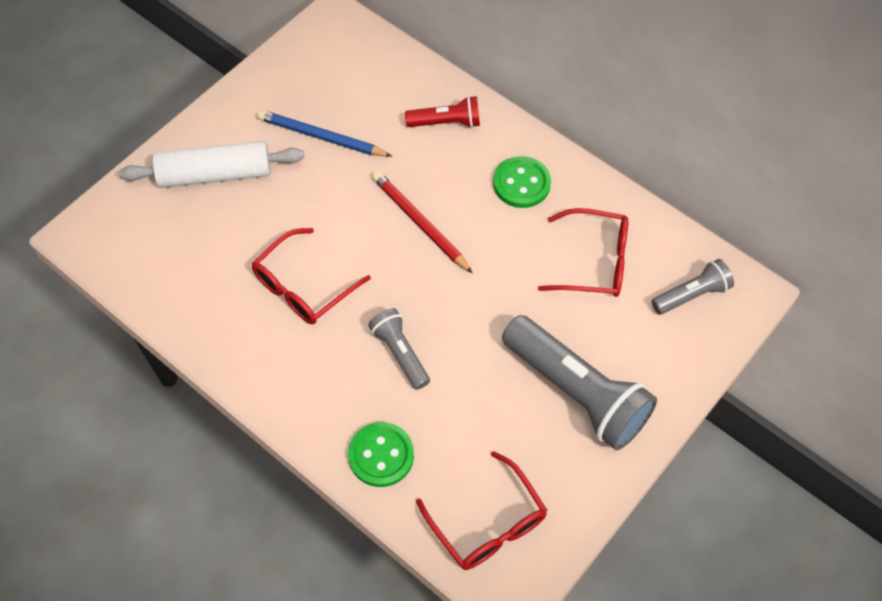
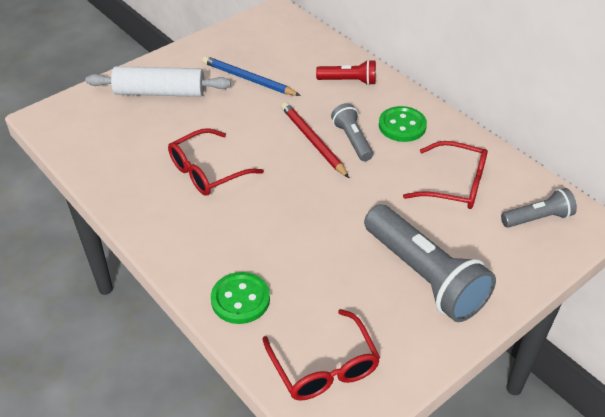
camera: 10 degrees right, 15 degrees down
(400, 353) = (275, 227): grey flashlight -> grey flashlight (352, 140)

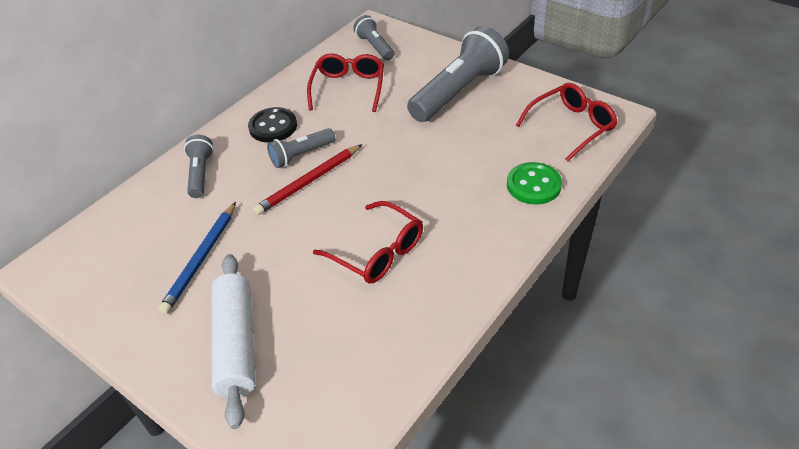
camera: 100 degrees left, 0 degrees up
(349, 81) = (200, 174): red flashlight -> grey flashlight
(402, 126) = (273, 127): green button -> black button

